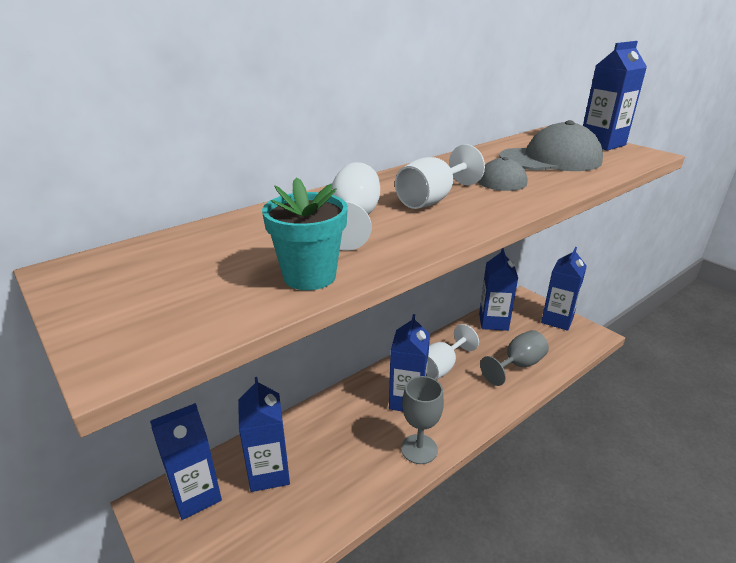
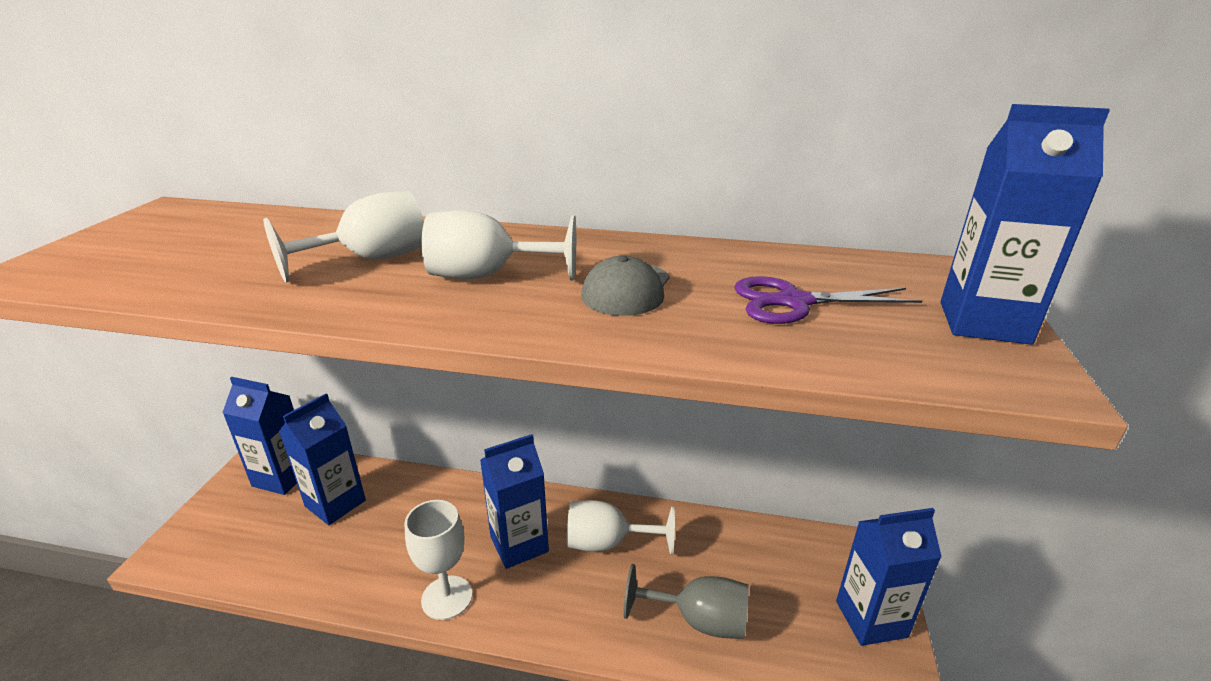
camera: 50 degrees right, 0 degrees up
(309, 276) = (206, 285): turquoise flower pot -> none
(419, 449) = (447, 597): grey goblet -> white goblet
(493, 322) = (766, 546): blue carton -> none
(550, 159) = (794, 302): grey cap -> purple scissors

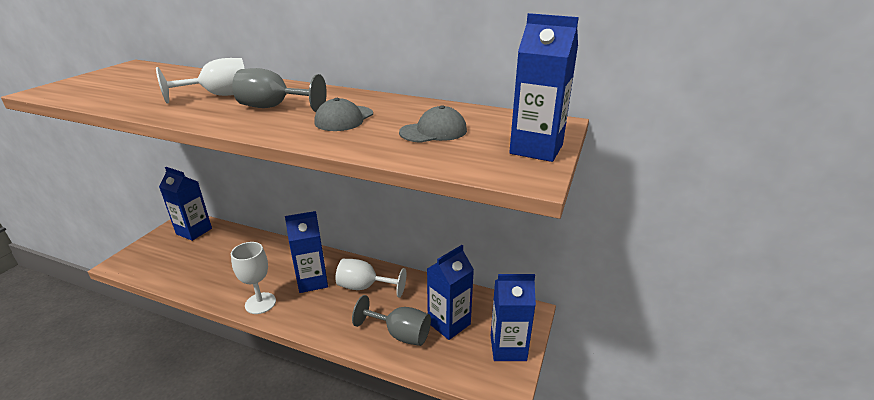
camera: 10 degrees right, 0 degrees up
(335, 503) = (218, 248): blue carton -> blue carton (449, 323)
(487, 276) = (274, 107): white goblet -> grey goblet
(794, 302) = (433, 131): purple scissors -> grey cap

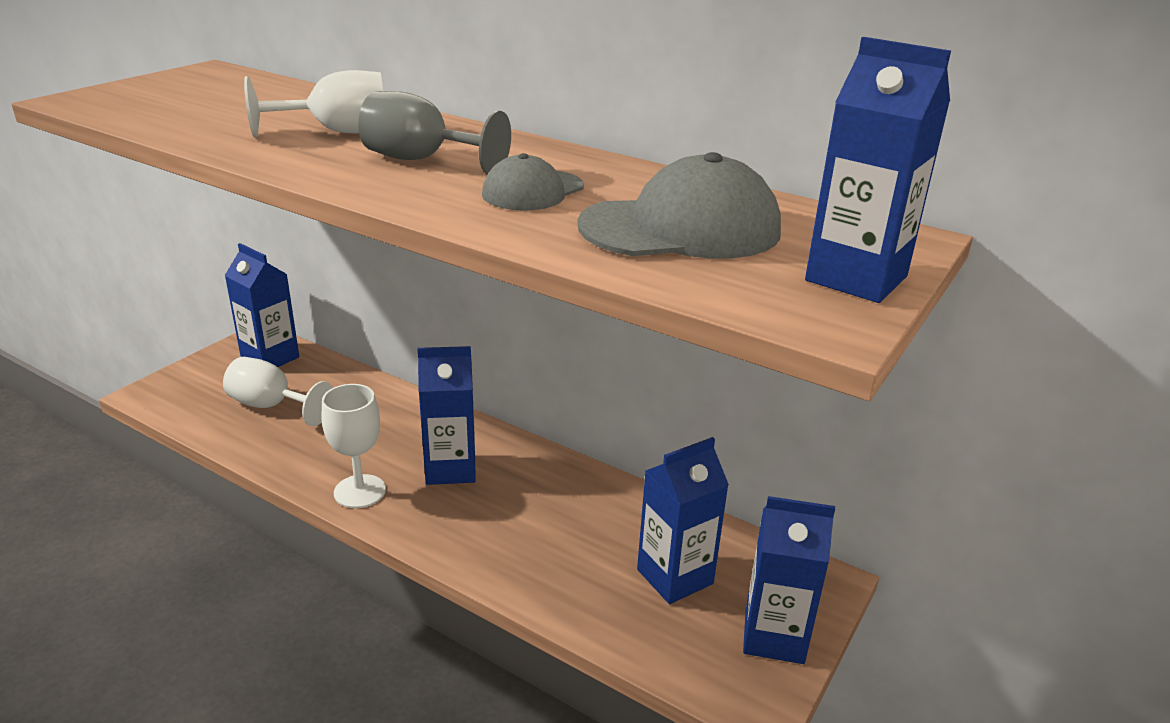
camera: 10 degrees right, 0 degrees up
(364, 287) = (538, 492): white goblet -> white goblet (271, 406)
(400, 334) = (585, 580): grey goblet -> none
(433, 131) = (681, 228): grey cap -> grey cap, size x1.69

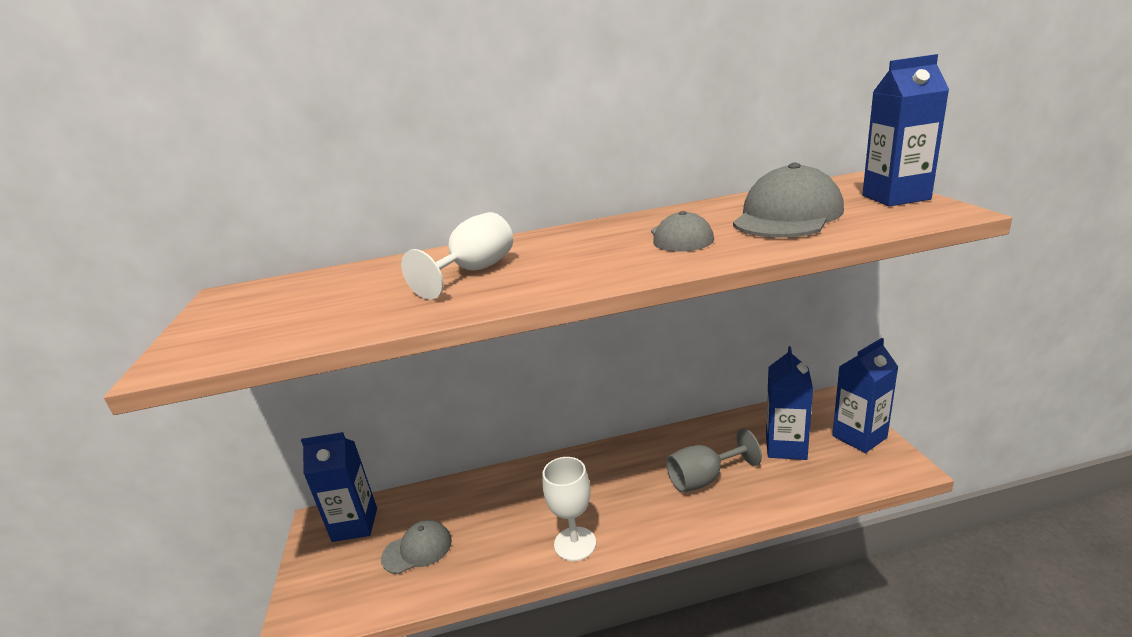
camera: 40 degrees left, 5 degrees down
(271, 406) = (417, 549): white goblet -> grey cap
(421, 160) = (577, 256): grey goblet -> grey goblet (704, 479)
(451, 469) = (599, 489): blue carton -> none

